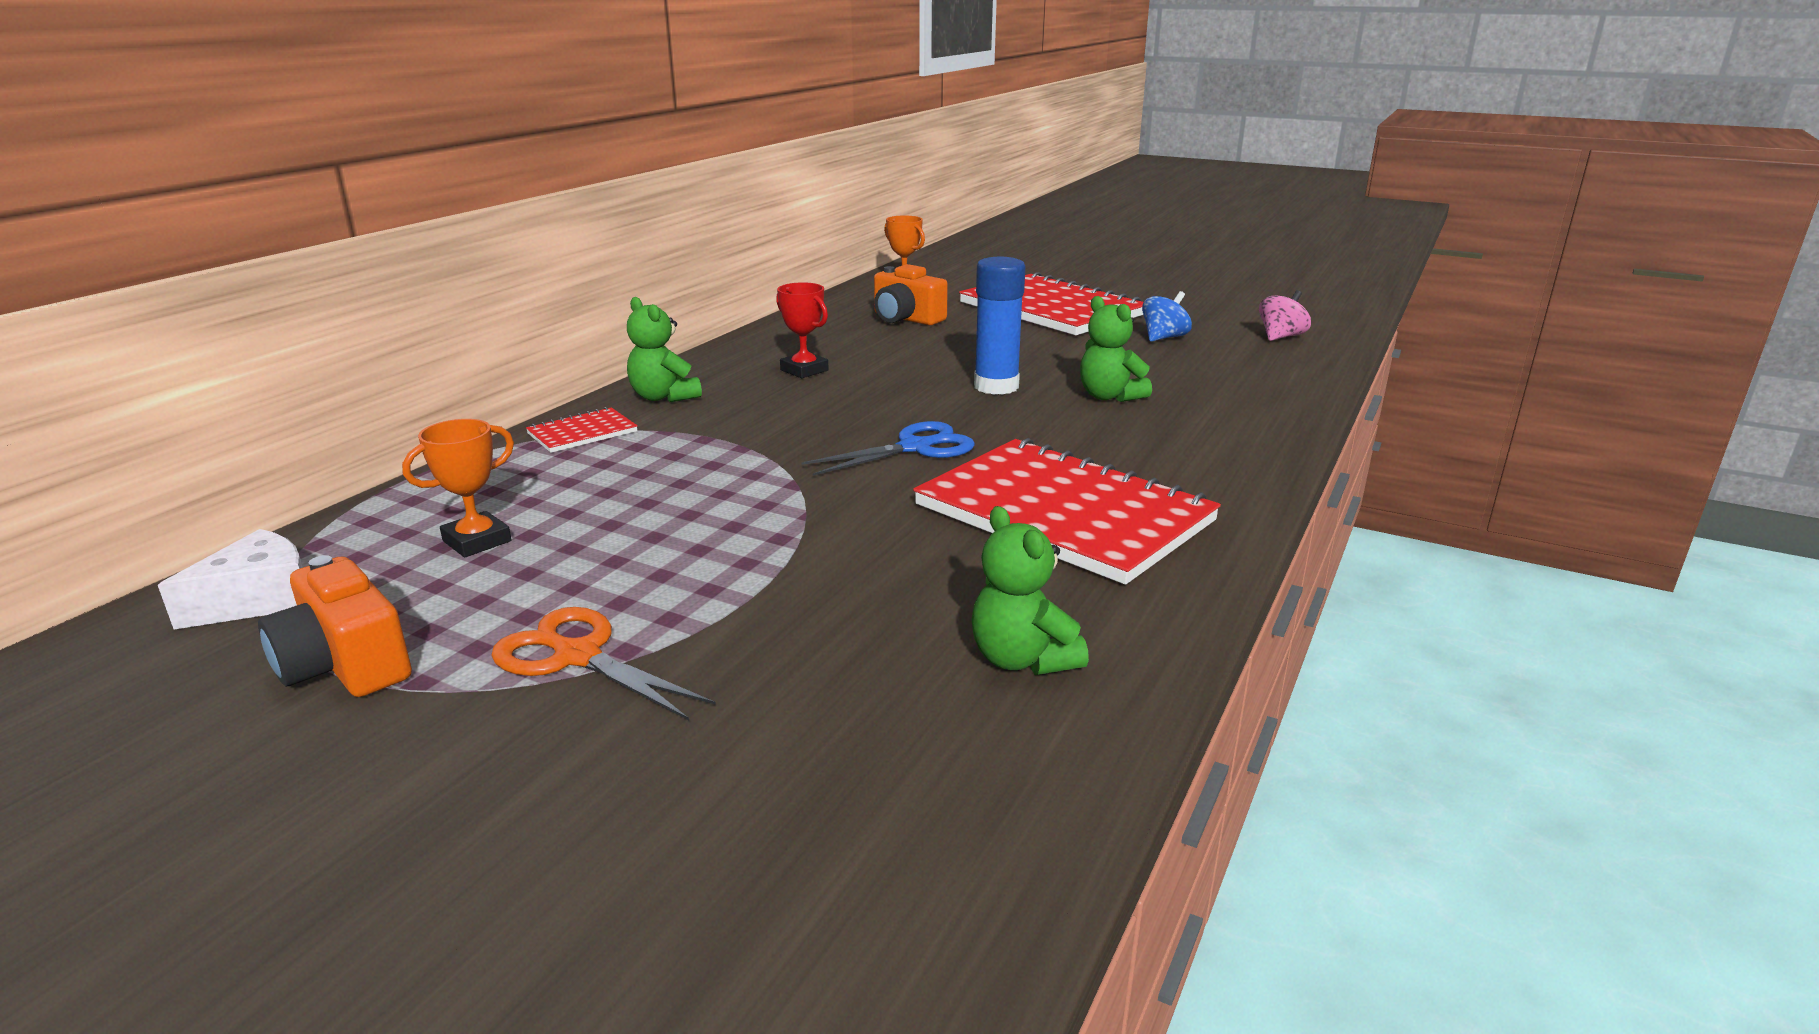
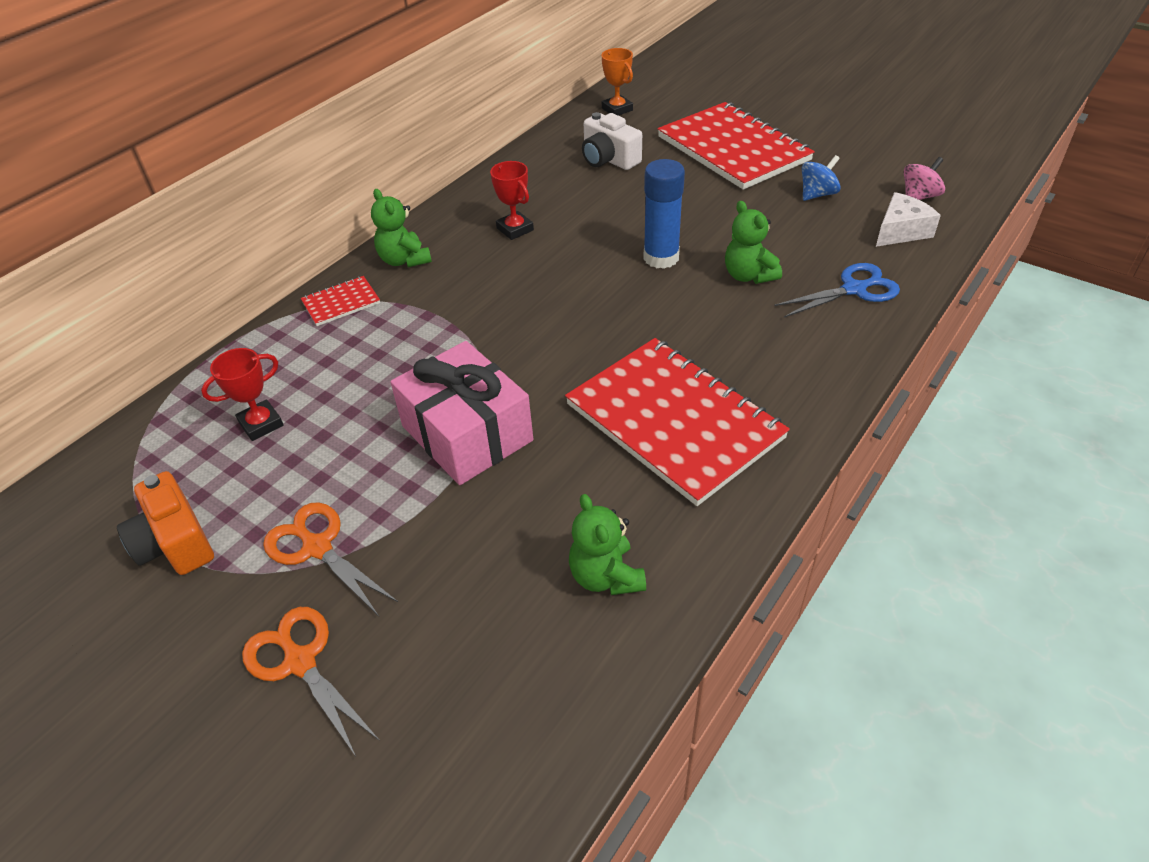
camera: 10 degrees right, 20 degrees up
(259, 600) = (123, 475): white cheese -> white cheese (900, 231)
(477, 541) = (261, 424): orange trophy -> red trophy
(565, 783) = (300, 662): none -> orange scissors
(782, 536) = (467, 433): none -> pink gift
(906, 319) = (608, 159): orange camera -> white camera
(915, 448) = (581, 335): blue scissors -> blue scissors (854, 289)

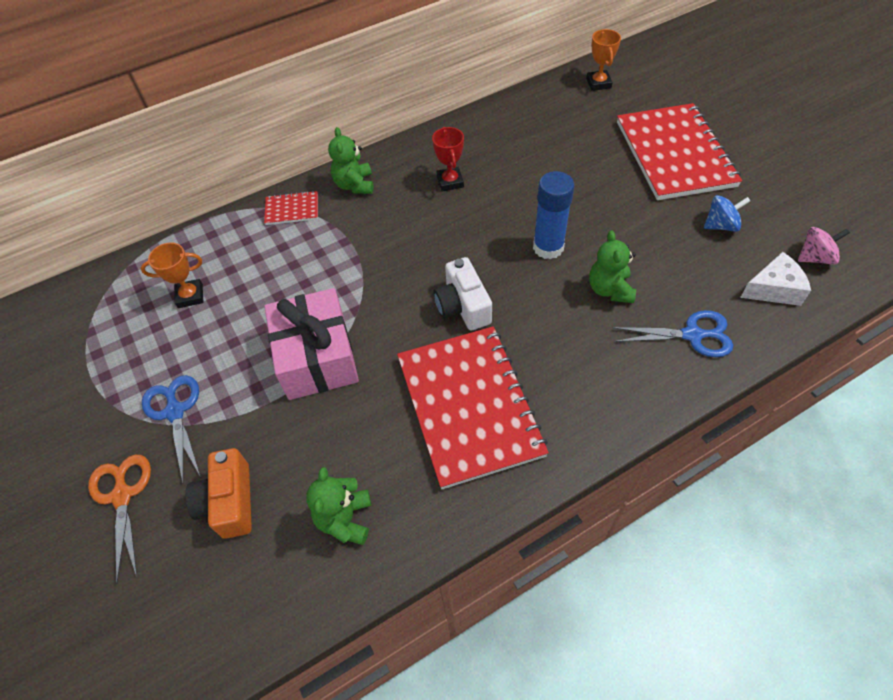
camera: 25 degrees right, 10 degrees up
(175, 542) = (96, 371): orange camera -> orange camera (229, 502)
(261, 424) = (190, 296): red trophy -> orange trophy
(317, 547) = (175, 412): orange scissors -> blue scissors
(608, 159) = (562, 134): white camera -> white camera (463, 306)

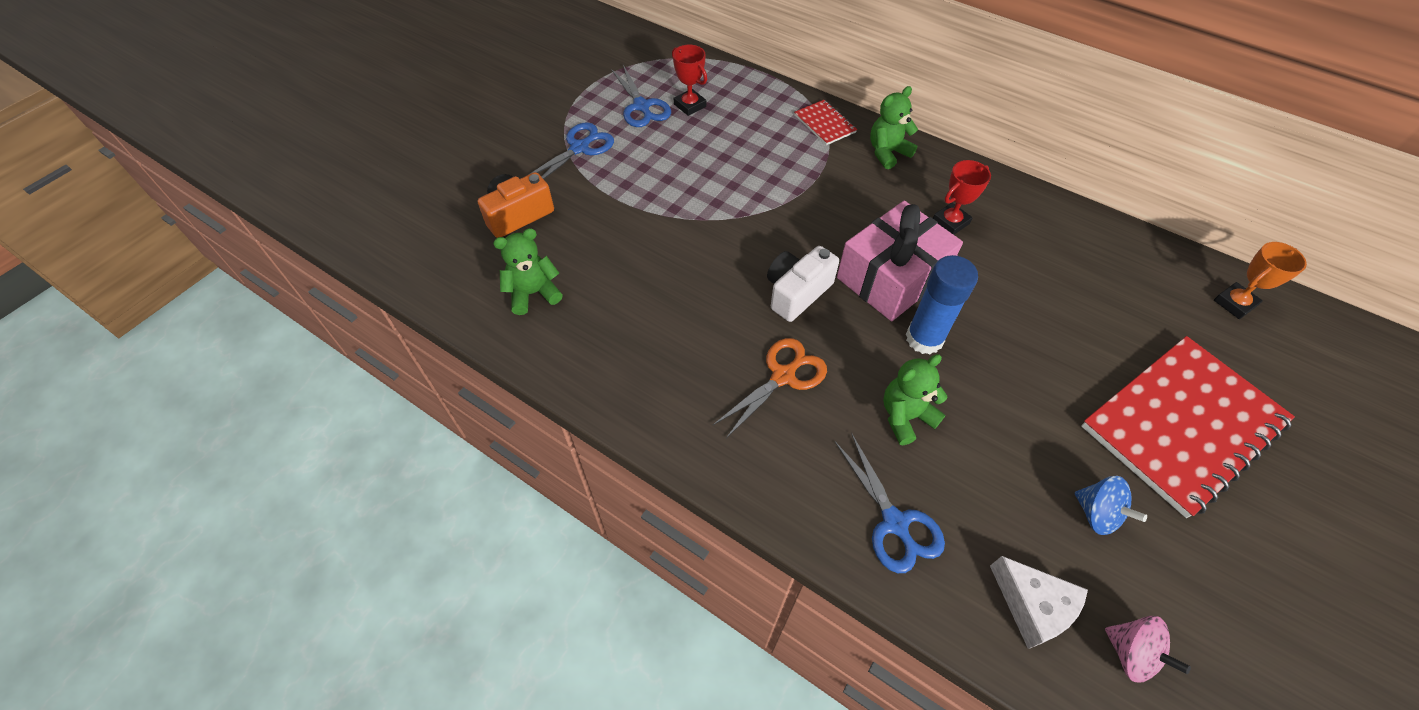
camera: 60 degrees right, 0 degrees up
(122, 496) = (498, 154): orange scissors -> orange scissors (783, 376)
(159, 336) = (641, 106): none -> blue scissors
(190, 296) = (690, 105): orange trophy -> red trophy
(317, 357) = (676, 210): pink gift -> pink gift (891, 277)
(469, 406) = (685, 339): red notebook -> none

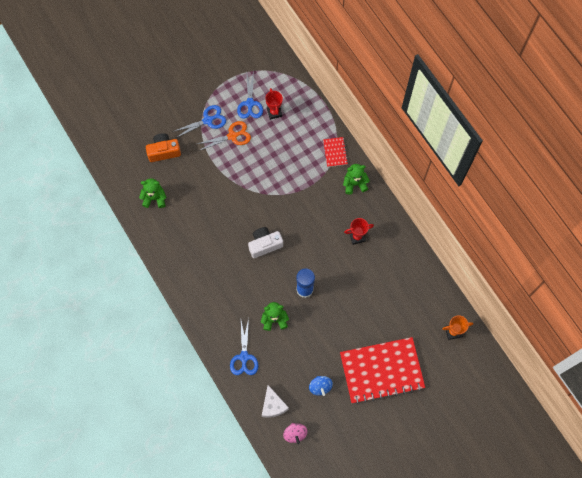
camera: 25 degrees right, 15 degrees up
(783, 376) = (237, 281): orange scissors -> orange scissors (232, 136)
(891, 277) = (310, 254): pink gift -> none

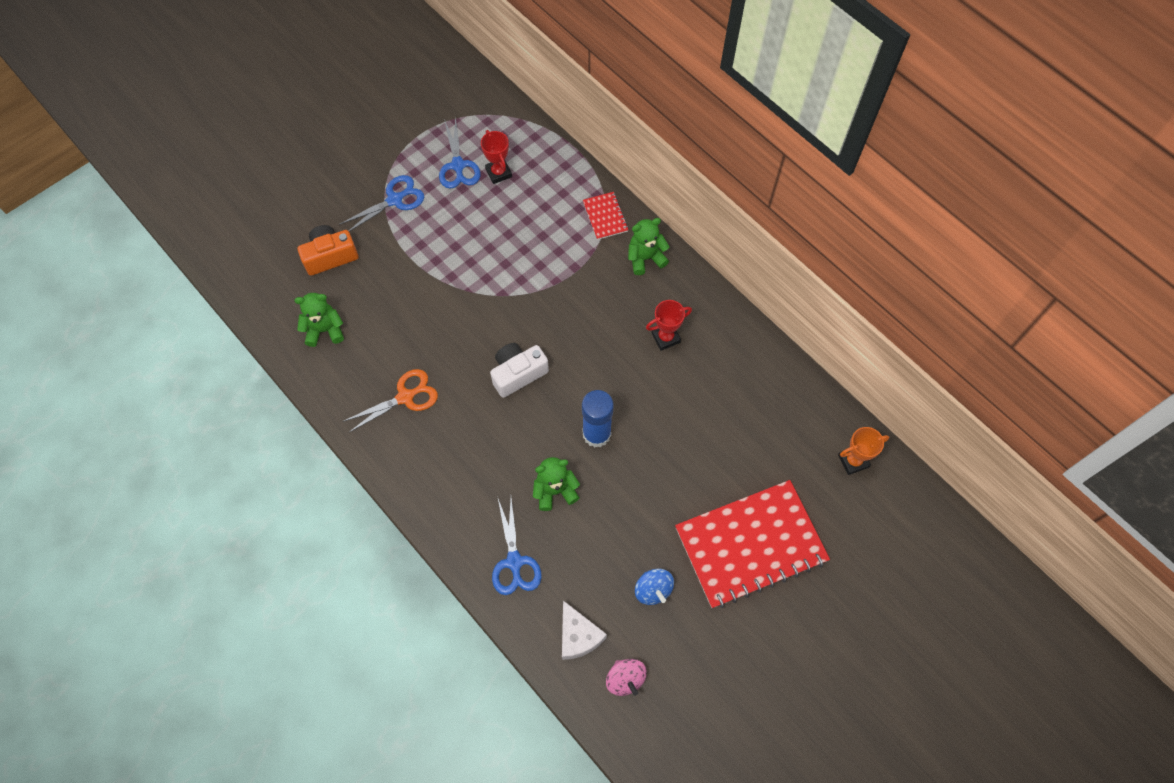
camera: 10 degrees left, 5 degrees down
(232, 136) = (437, 217): orange scissors -> orange scissors (405, 397)

